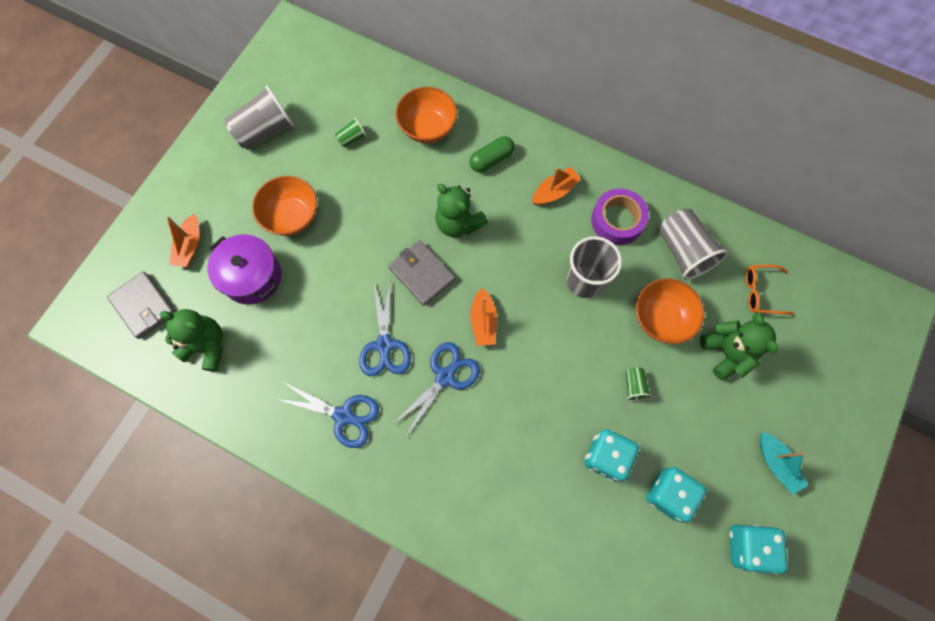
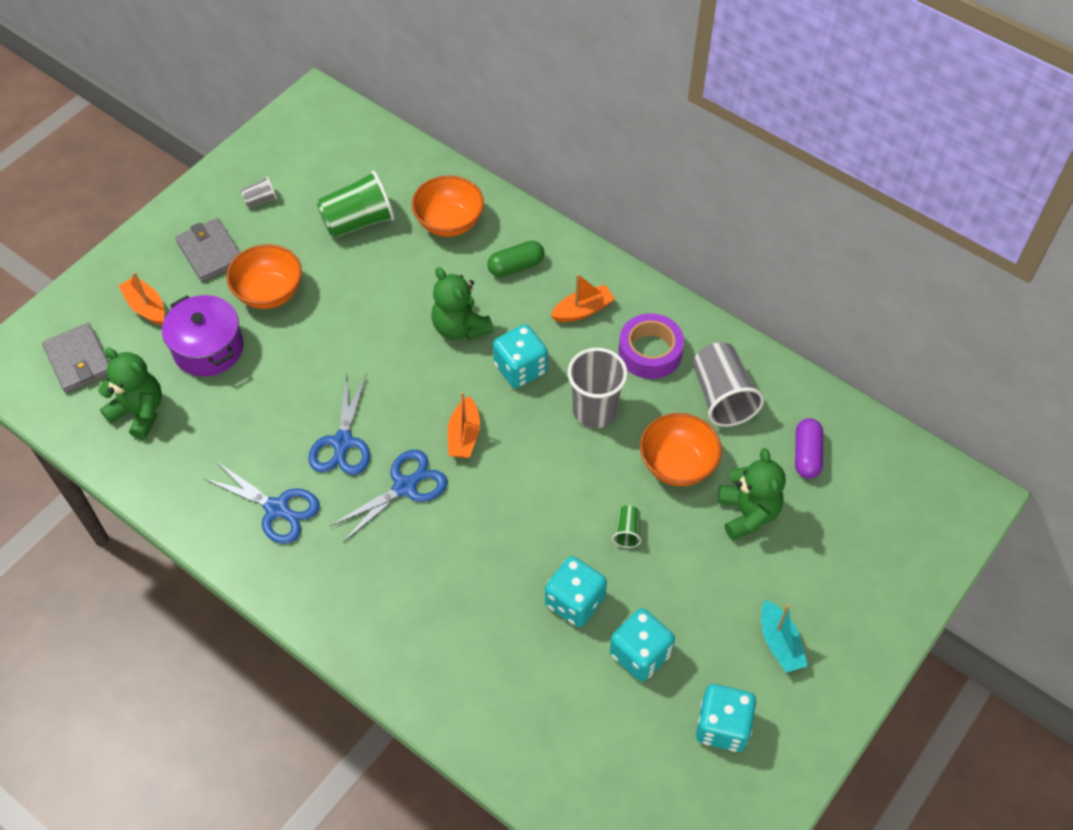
camera: 10 degrees right, 15 degrees down
(190, 246) = (146, 307): orange boat -> orange boat turned 120 degrees clockwise
(265, 131) = (261, 200): grey cup -> grey cup, size x0.47
(352, 138) = (358, 221): green cup -> green cup, size x2.12
(422, 274) = (404, 374): grey wallet -> grey wallet (210, 252)
(516, 253) = (520, 368): none -> turquoise dice
(761, 292) = (806, 455): orange glasses -> purple capsule

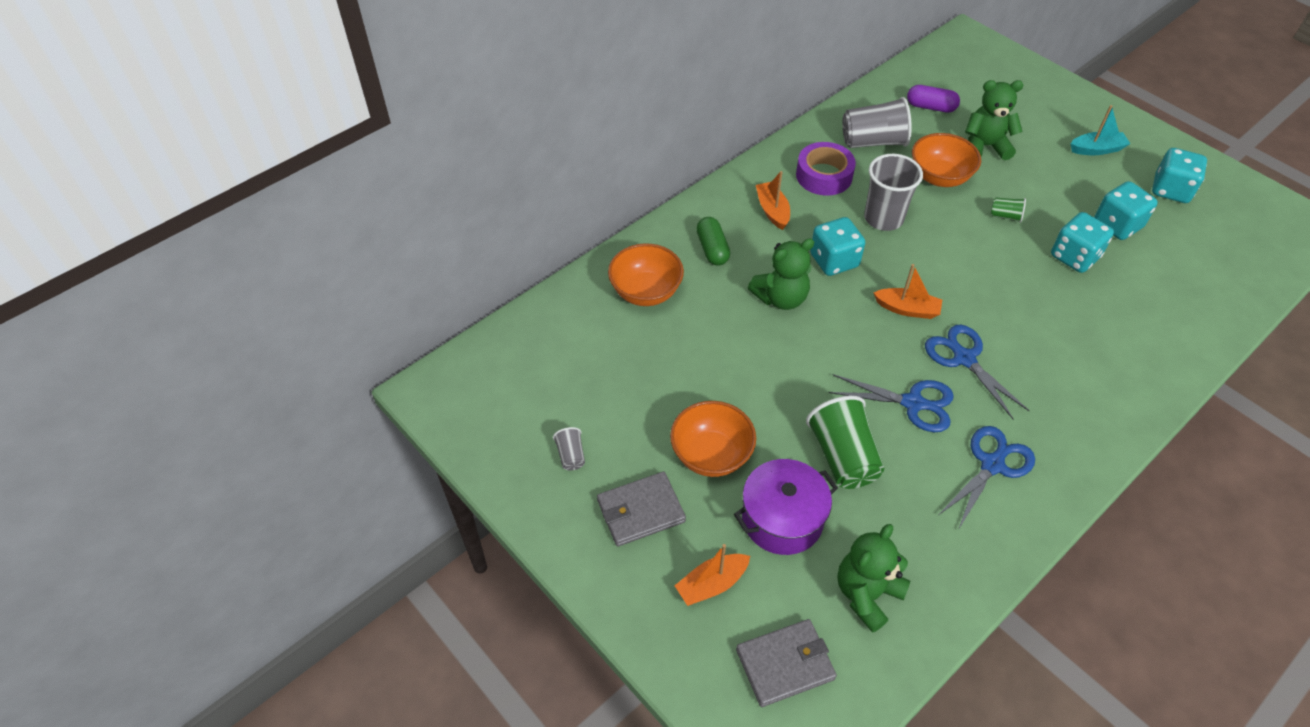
camera: 80 degrees left, 5 degrees down
(358, 221) = (626, 366): green cup -> green cup (843, 457)

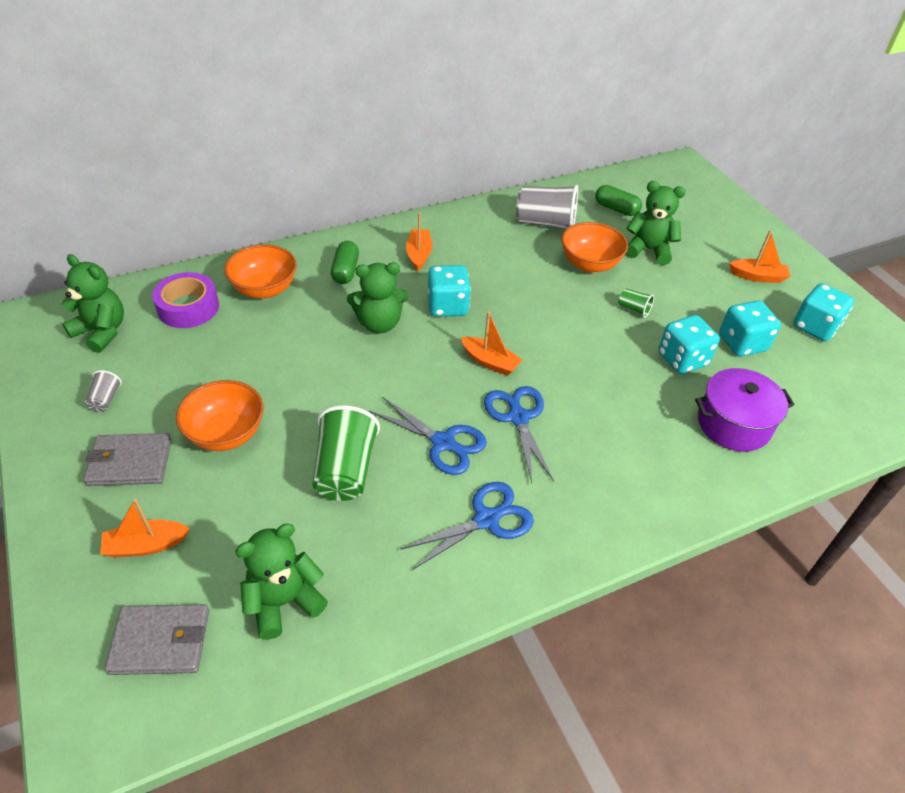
camera: 15 degrees right, 5 degrees down
(514, 385) = (102, 331): none -> green teddy bear
(782, 519) = (251, 507): purple pot -> purple pot (733, 424)
(824, 176) = (483, 239): purple tape -> purple tape (188, 307)
(883, 218) = (516, 284): grey cup -> none
(930, 107) = (616, 209): purple capsule -> green capsule
(1097, 149) = (757, 276): turquoise boat -> orange boat

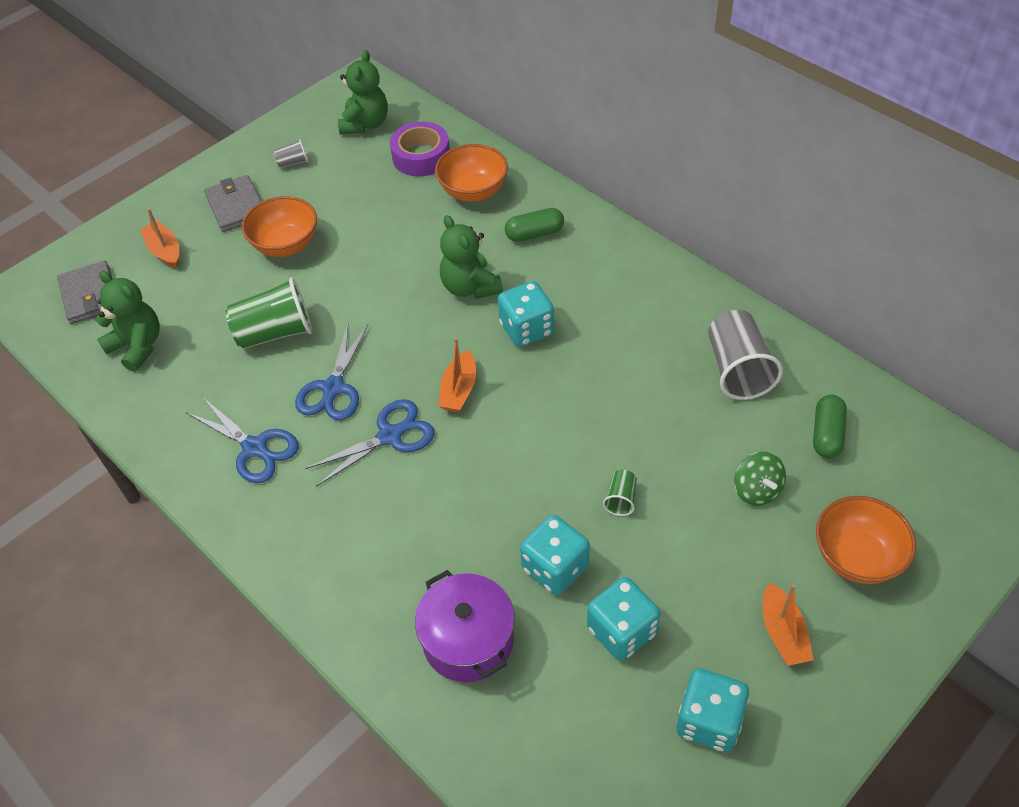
camera: 75 degrees right, 5 degrees up
(419, 254) = (598, 278): orange boat -> none
(589, 264) = (683, 434): orange bowl -> orange bowl (856, 557)
(648, 250) = (756, 490): green teddy bear -> green spinning top

